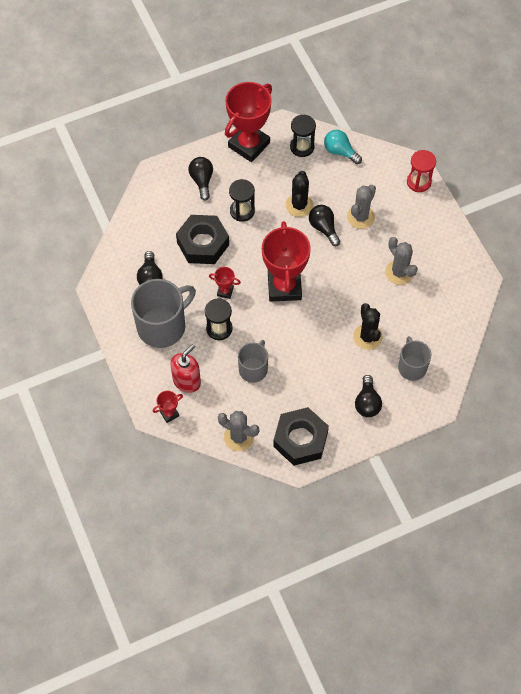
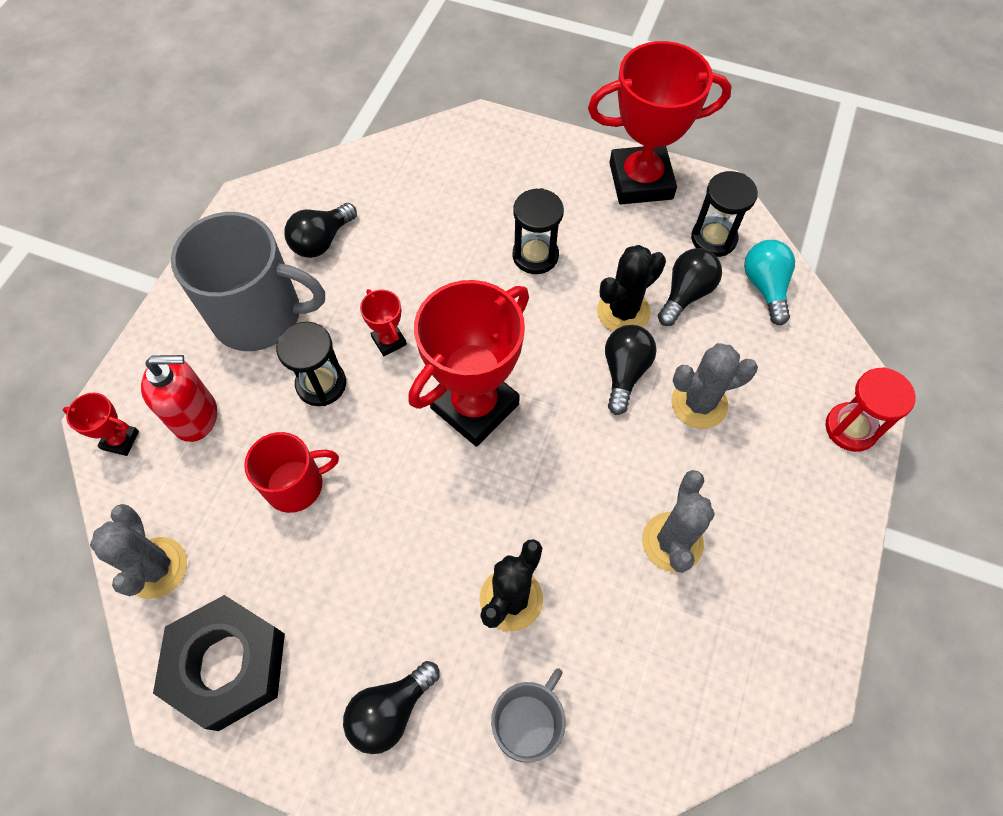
camera: 45 degrees right, 0 degrees up
(202, 181) = (527, 177): black light bulb -> black light bulb (686, 294)
(203, 243) = (435, 255): black nut -> none
(253, 369) = (296, 485): grey mug -> red mug

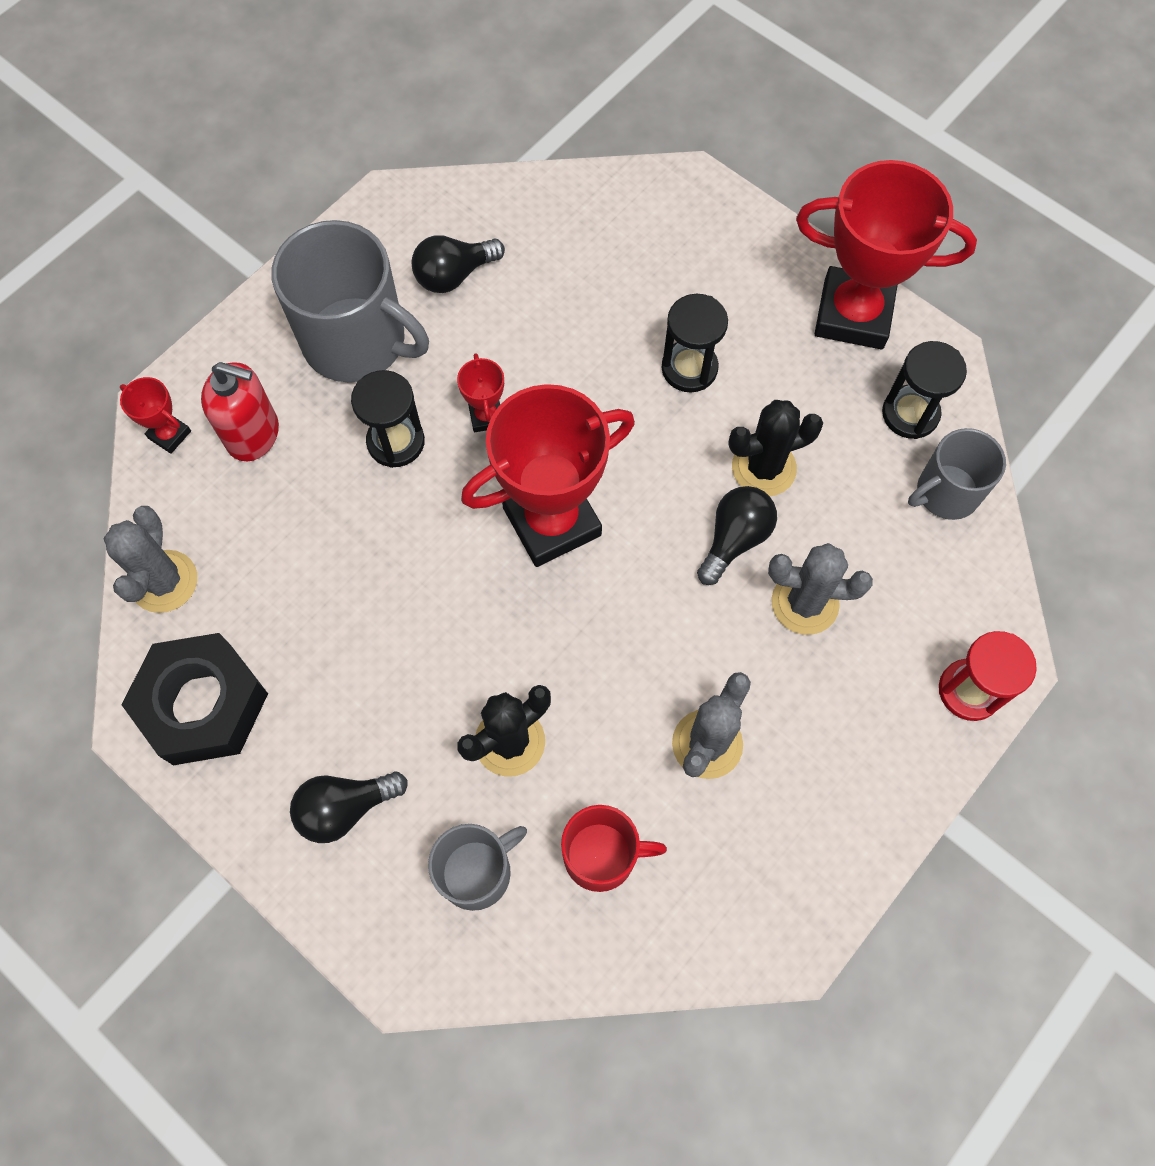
camera: 20 degrees right, 5 degrees up
(296, 485) = (332, 543): red mug -> red mug (602, 855)
(686, 294) = (846, 471): black light bulb -> none
(765, 287) = (945, 493): turquoise light bulb -> grey mug

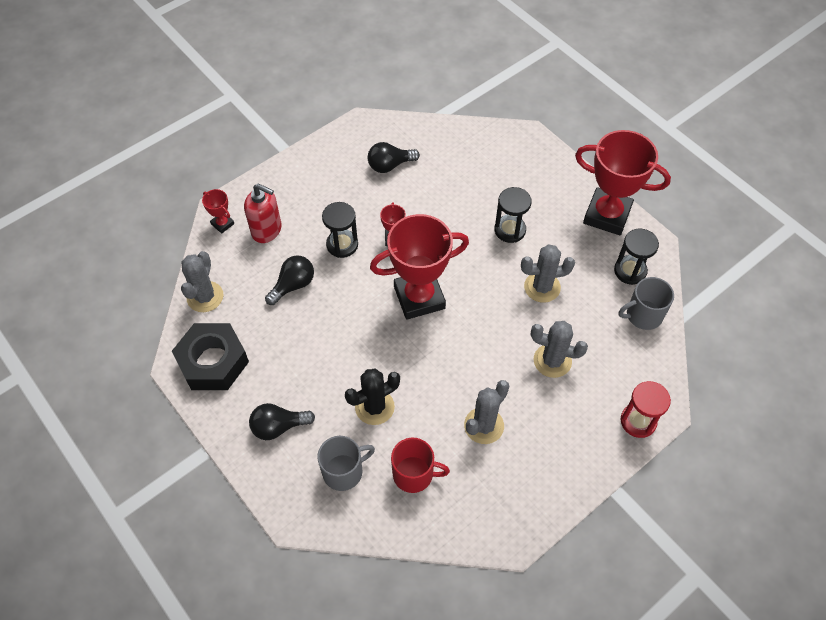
camera: 10 degrees right, 10 degrees down
(357, 341) = (331, 191): grey mug -> none
(734, 539) = (519, 321): black light bulb -> black light bulb (293, 285)
(763, 468) = (542, 287): black cactus -> grey cactus

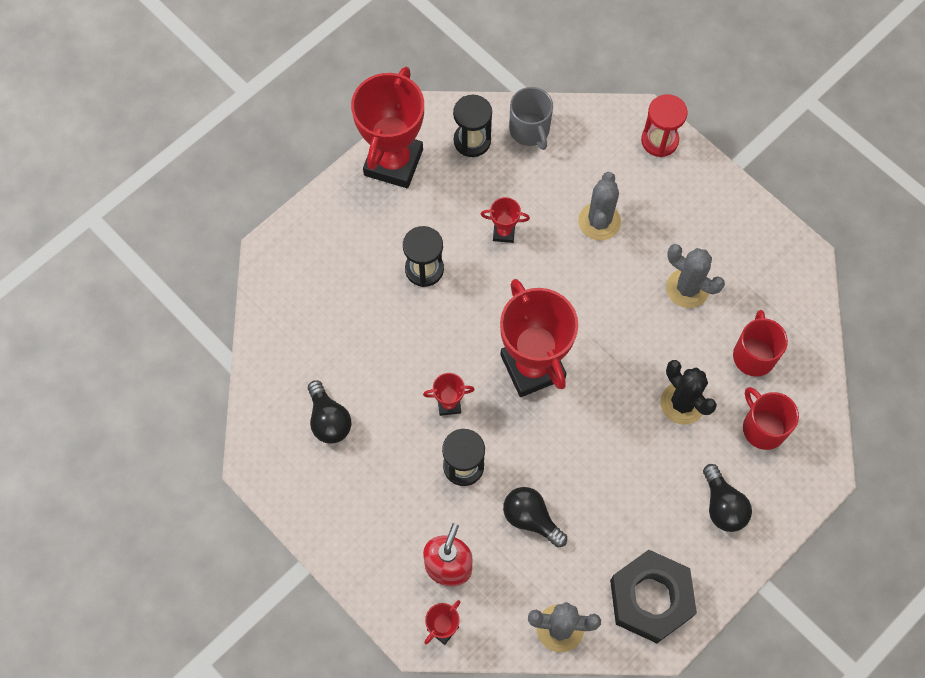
camera: 95 degrees left, 10 degrees up
(344, 471) = (763, 427): grey mug -> red mug
(542, 287) = (504, 232): grey cactus -> red trophy

